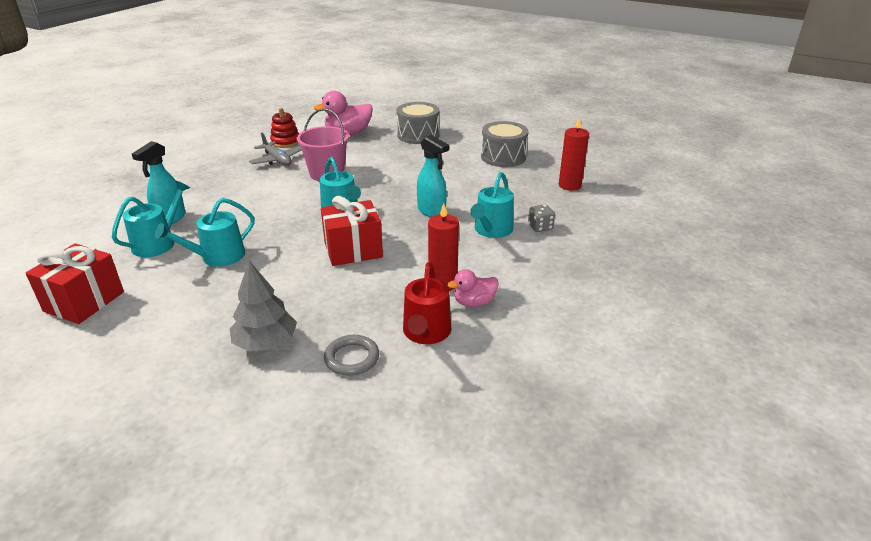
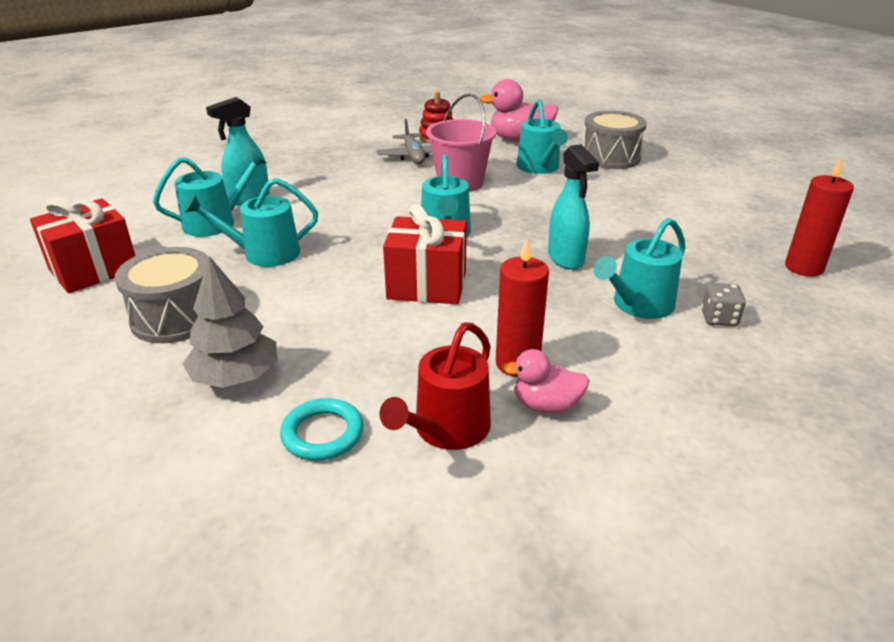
camera: 25 degrees right, 0 degrees up
(352, 358) = (322, 433): grey ring -> turquoise ring
(375, 151) = (539, 167): none -> turquoise watering can
(503, 157) = (717, 207): grey drum -> grey drum (176, 317)

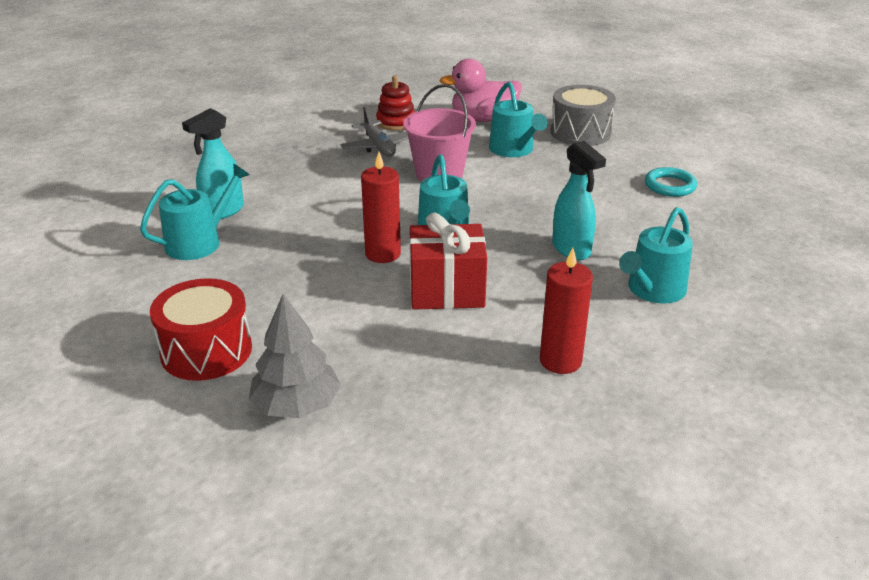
camera: 10 degrees left, 0 degrees up
(94, 269) = (92, 308): red gift -> none
(176, 317) = (206, 351): grey drum -> red drum
(264, 253) = (267, 273): turquoise watering can -> none
(322, 433) = (404, 450): turquoise ring -> turquoise ring (670, 186)
(447, 429) = (518, 431): red watering can -> none
(546, 405) = (599, 397): pink duck -> none
(719, 318) = (728, 296): grey dice -> none
(804, 267) = (791, 237): red candle -> red candle (383, 254)

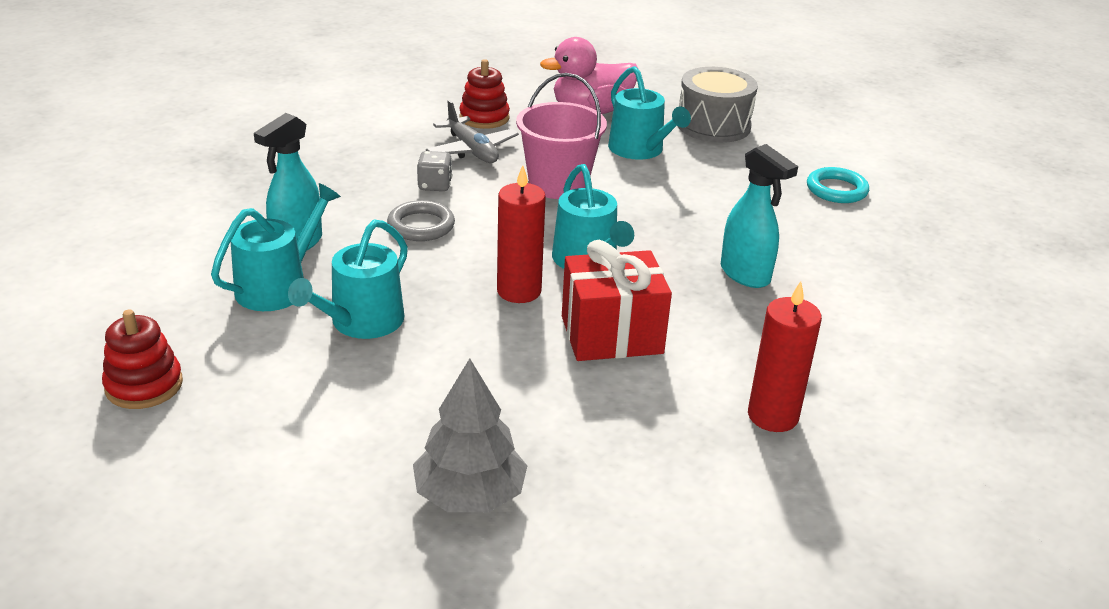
camera: 10 degrees left, 0 degrees up
(79, 309) = (144, 385): none -> red stacking toy
(206, 351) = (332, 431): red drum -> none
(321, 202) = (421, 226): none -> grey ring
(341, 172) = (435, 185): none -> grey dice
(653, 290) = (854, 321): turquoise watering can -> turquoise watering can (361, 322)

